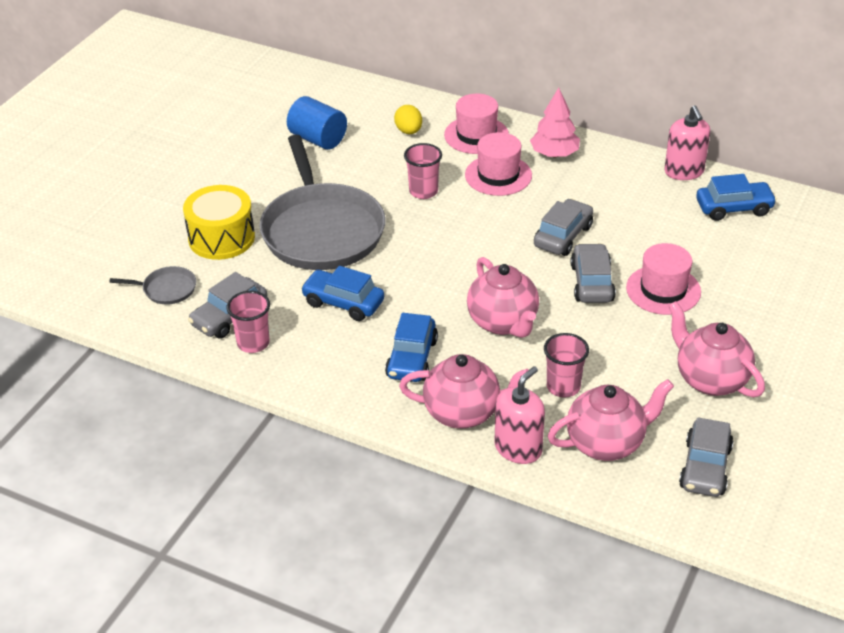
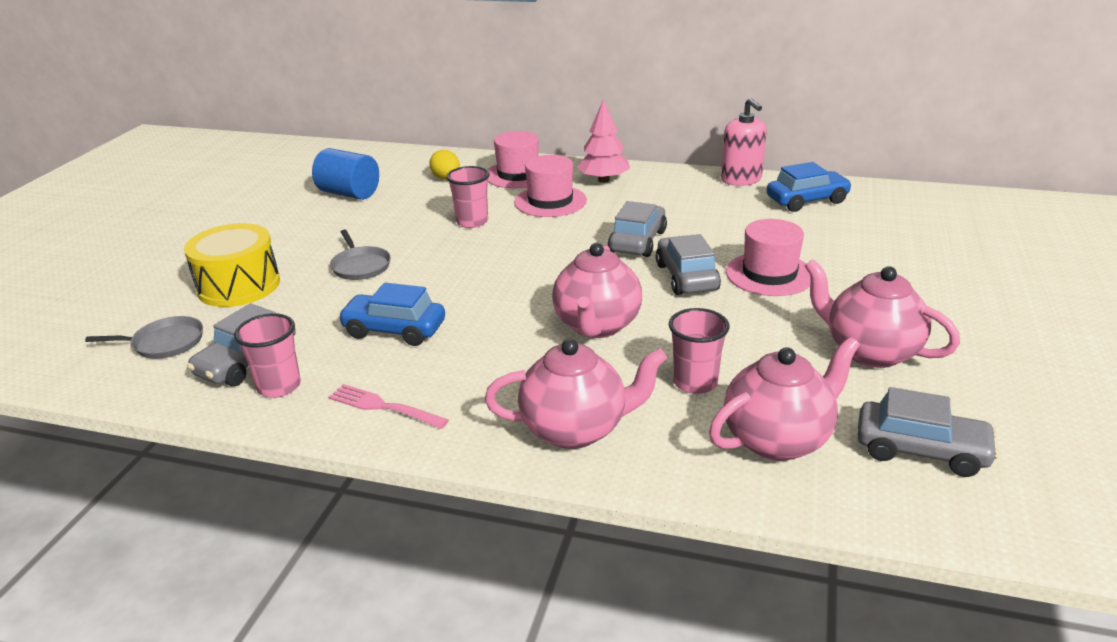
camera: 10 degrees left, 10 degrees down
(321, 230) = (360, 266): grey pan -> grey pan, size x0.41
(329, 373) = (384, 407): none -> pink fork
(411, 358) = (492, 377): blue car -> none
(503, 323) = (597, 326): pink teapot -> pink teapot turned 45 degrees clockwise
(518, 448) = (663, 462): pink soap dispenser -> none
(705, 468) = (921, 450): grey car -> grey car turned 75 degrees counterclockwise

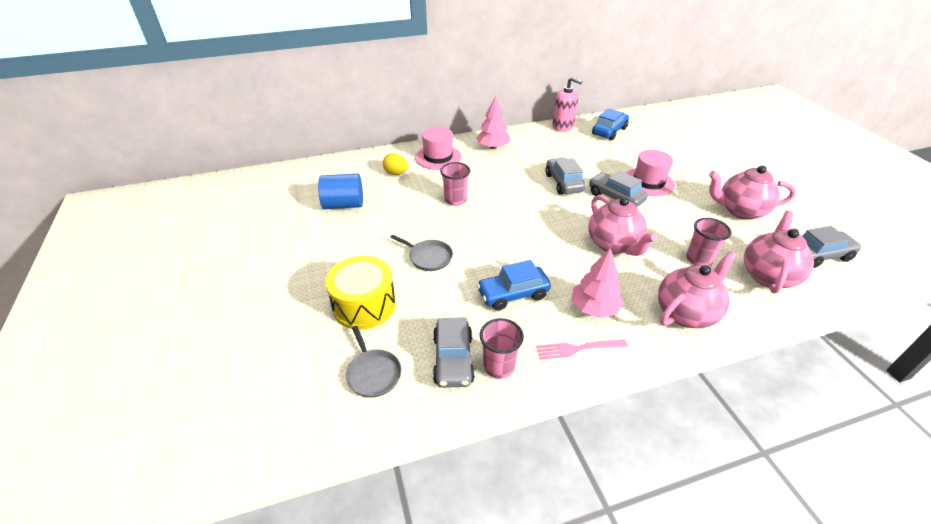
camera: 35 degrees left, 10 degrees up
(165, 343) = (373, 373): grey pan -> grey pan turned 105 degrees clockwise
(465, 378) = (594, 308): none -> pink tree
(550, 201) = (482, 171): pink hat -> none

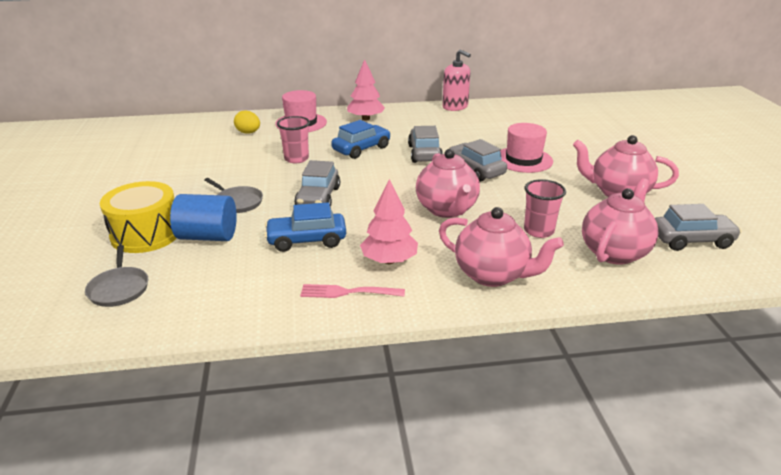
camera: 10 degrees right, 10 degrees down
(344, 205) = (178, 153): blue cylinder -> blue cylinder (208, 236)
(453, 359) = (208, 286): grey car -> grey car (318, 198)
(499, 366) = (252, 297): pink cup -> none
(609, 131) = (506, 114): blue car -> blue car (361, 149)
(686, 313) = (493, 275): pink teapot -> pink teapot turned 60 degrees clockwise

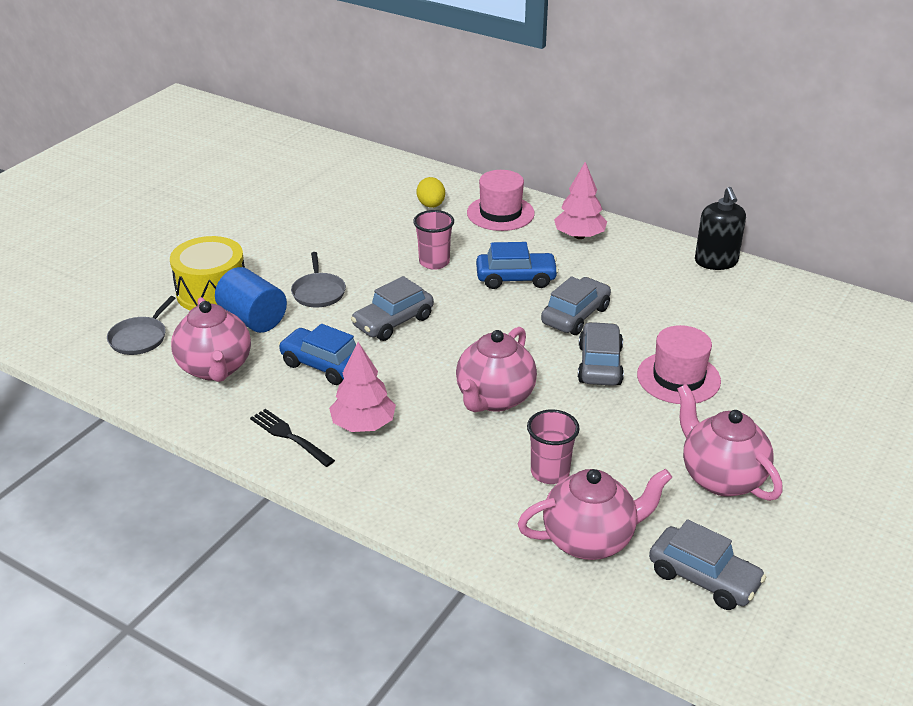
camera: 40 degrees right, 5 degrees up
(348, 292) = (290, 437): pink fork -> black fork
(455, 107) = (716, 261): pink soap dispenser -> black soap dispenser
(493, 275) = (431, 492): pink teapot -> pink teapot (215, 368)

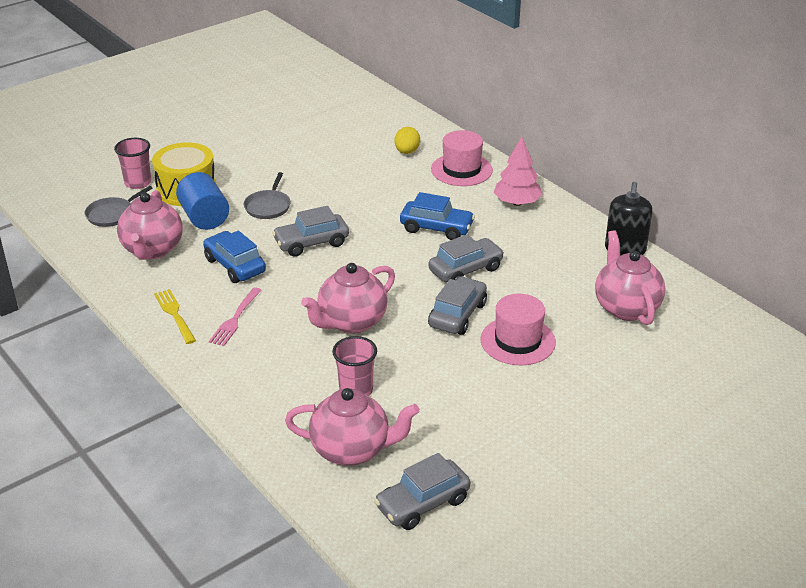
camera: 20 degrees right, 0 degrees up
(290, 437) = (175, 315): black fork -> yellow fork
(363, 424) = (235, 318): pink tree -> pink fork
(434, 262) = (377, 200): pink cup -> pink cup (138, 183)
(703, 578) = (422, 503): grey car -> grey car turned 90 degrees clockwise
(720, 477) = (494, 430): pink teapot -> pink teapot (625, 307)

